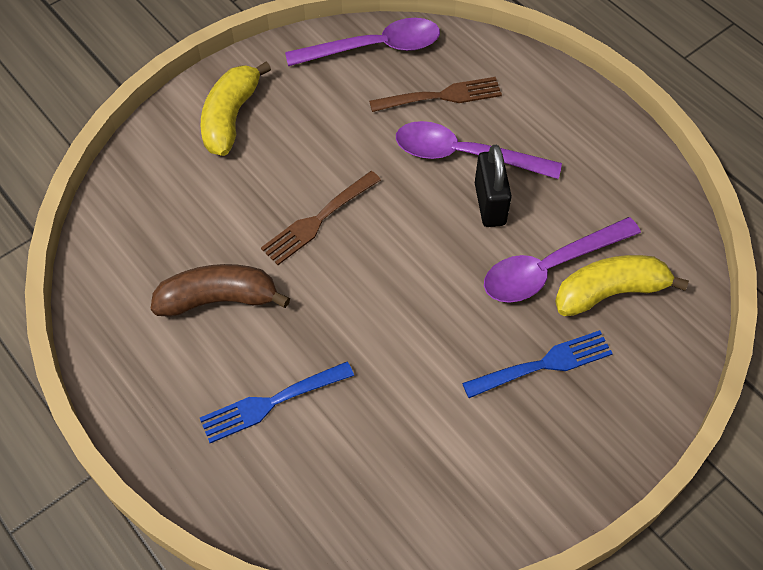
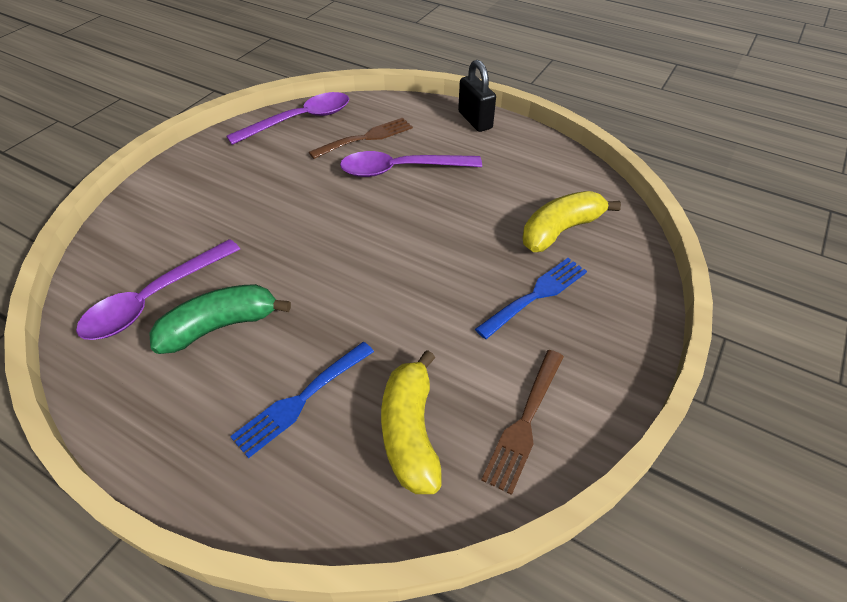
camera: 20 degrees left, 10 degrees down
(218, 299) = (220, 326): brown banana -> green banana
(230, 118) = (191, 189): yellow banana -> yellow banana (410, 432)
(318, 220) = (295, 241): brown fork -> brown fork (524, 422)
(490, 204) = (436, 196): black padlock -> black padlock (475, 120)
(549, 268) = (504, 226): purple spoon -> purple spoon (153, 300)

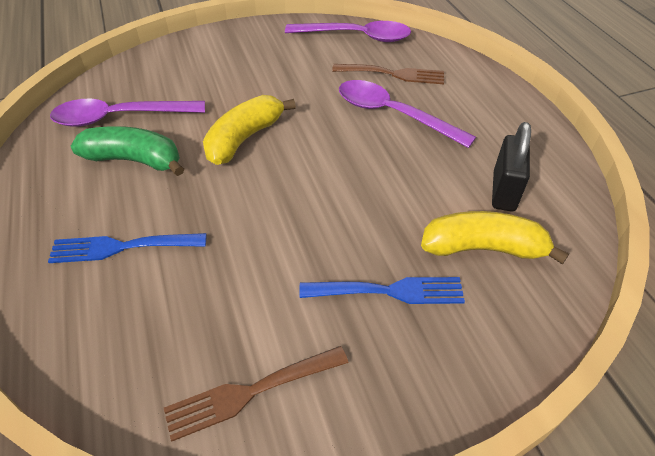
camera: 40 degrees right, 0 degrees up
(410, 432) = (160, 328): yellow banana -> yellow banana (244, 138)
(475, 120) = (512, 104): black padlock -> black padlock (503, 191)

